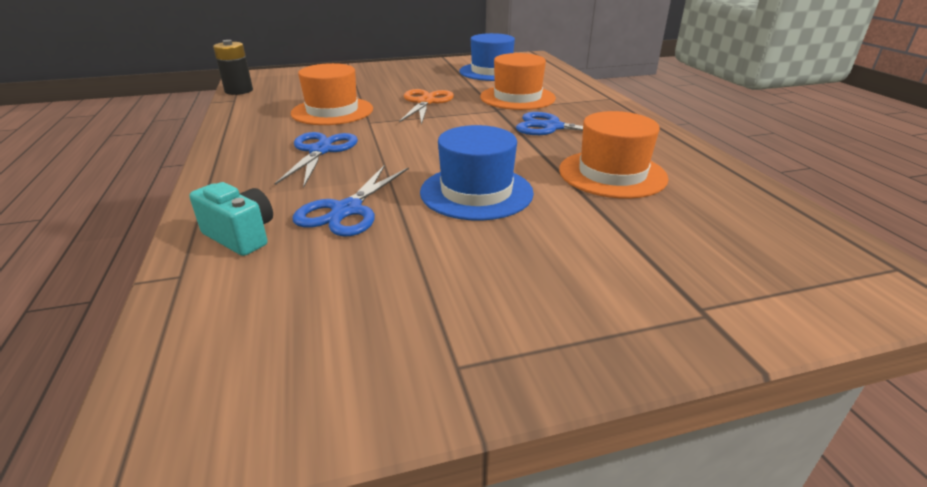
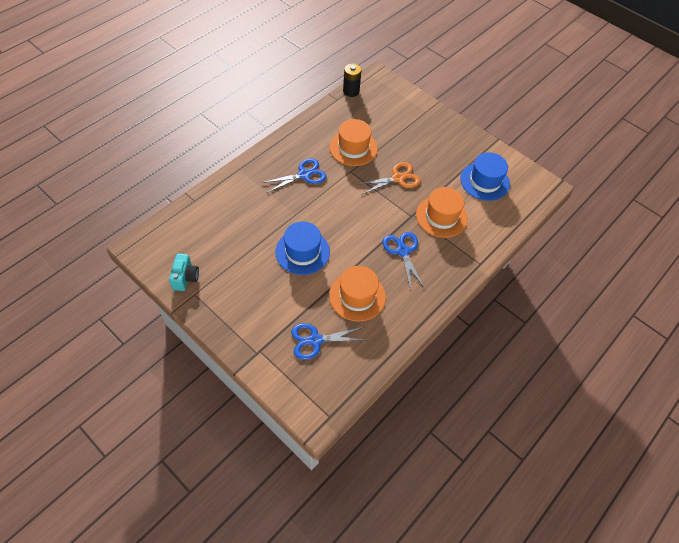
camera: 55 degrees right, 25 degrees up
(241, 236) = (223, 199): turquoise camera -> turquoise camera (185, 278)
(347, 210) = (259, 217): blue scissors -> blue scissors (315, 340)

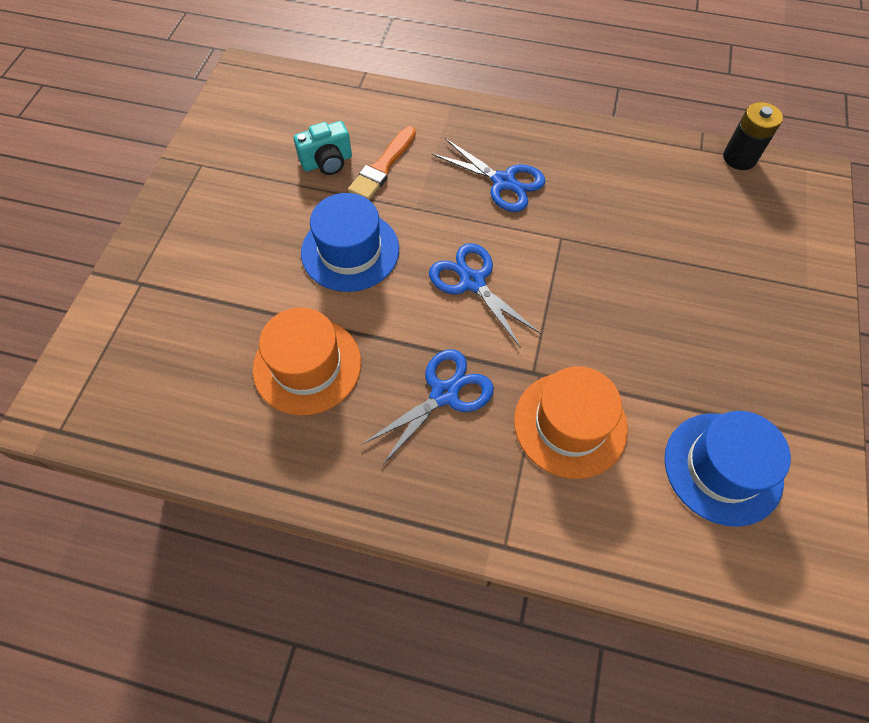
camera: 65 degrees right, 5 degrees up
(185, 278) = (222, 143): turquoise camera -> turquoise camera (327, 162)
(259, 216) = (382, 167): none -> orange brush
(315, 340) = (191, 346): blue scissors -> blue scissors (472, 282)
(353, 148) = (615, 218): orange hat -> none
(398, 178) = (604, 313): orange scissors -> none

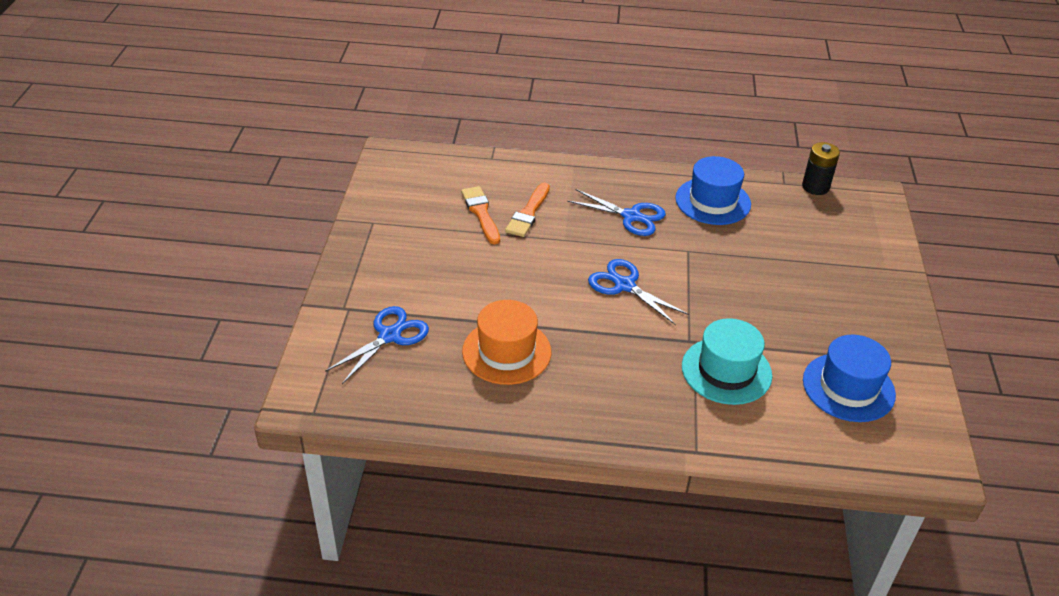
camera: 10 degrees left, 20 degrees down
(327, 162) = (481, 213): turquoise camera -> orange brush
(350, 251) = (518, 272): blue hat -> blue hat (713, 201)
(444, 394) = (622, 360): blue scissors -> blue scissors (389, 336)
(570, 424) = (726, 371): orange hat -> turquoise hat

